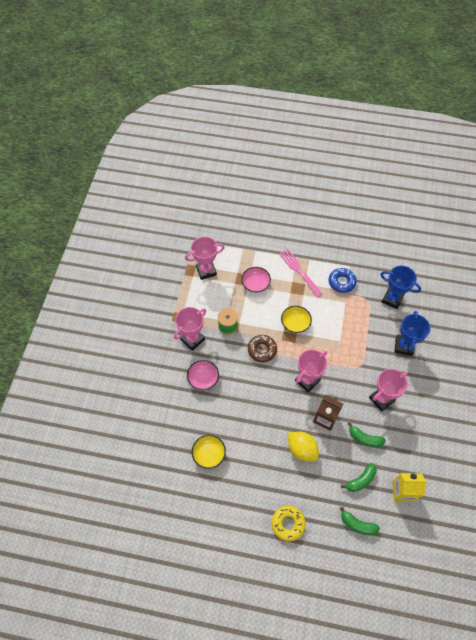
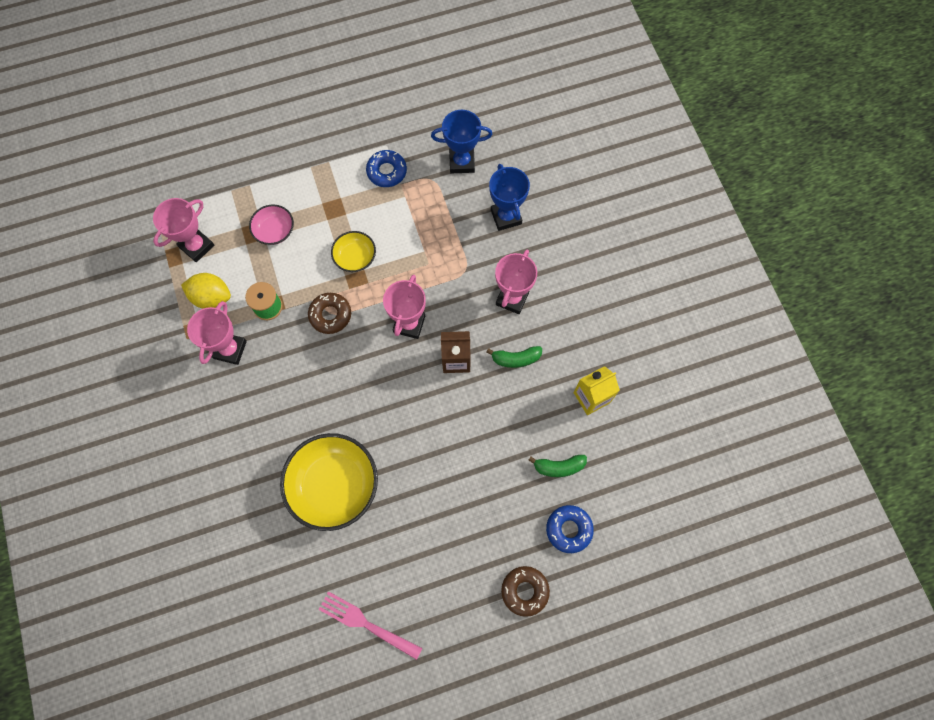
camera: 30 degrees left, 10 degrees up
(203, 378) = (273, 393): pink bowl -> none
(209, 454) = (334, 485): yellow bowl -> yellow bowl, size x1.93
(288, 524) = (477, 514): yellow donut -> none
(292, 593) = (524, 591): none -> brown donut
(299, 271) = (324, 184): pink fork -> pink fork (366, 624)
(302, 449) = (447, 414): yellow lemon -> yellow lemon (212, 297)
(343, 570) = (569, 529): none -> blue donut
(360, 480) = (536, 412): green banana -> none

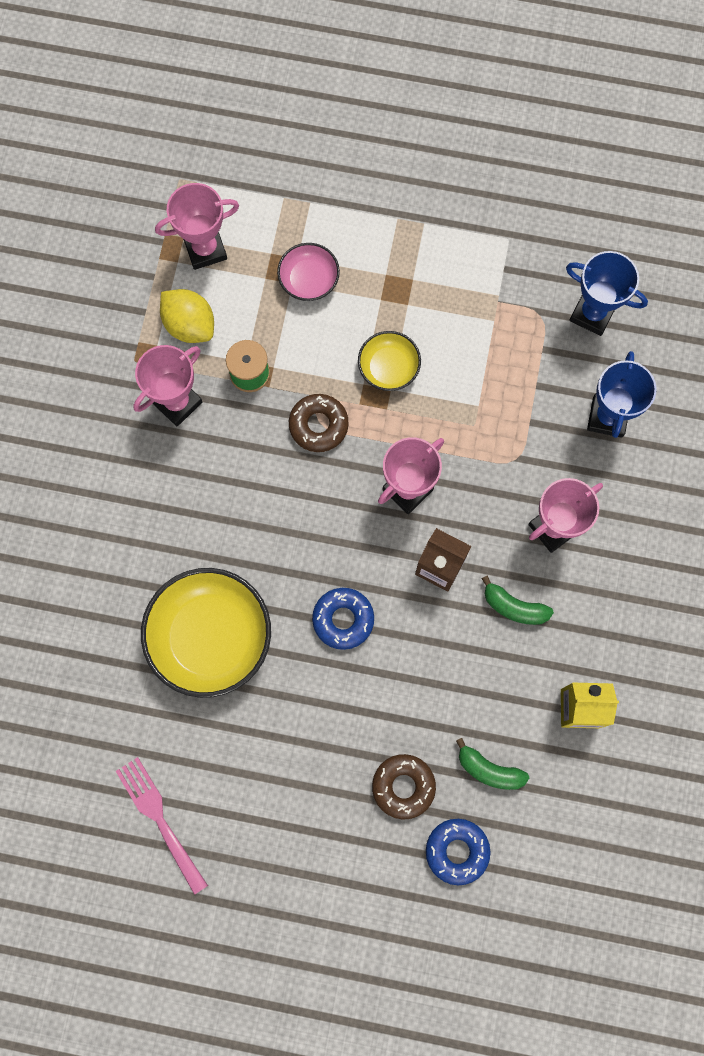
camera: 30 degrees right, 5 degrees up
(387, 171) = (489, 275): blue donut -> blue donut (343, 619)
(524, 591) = (362, 891): brown donut -> brown donut (403, 786)

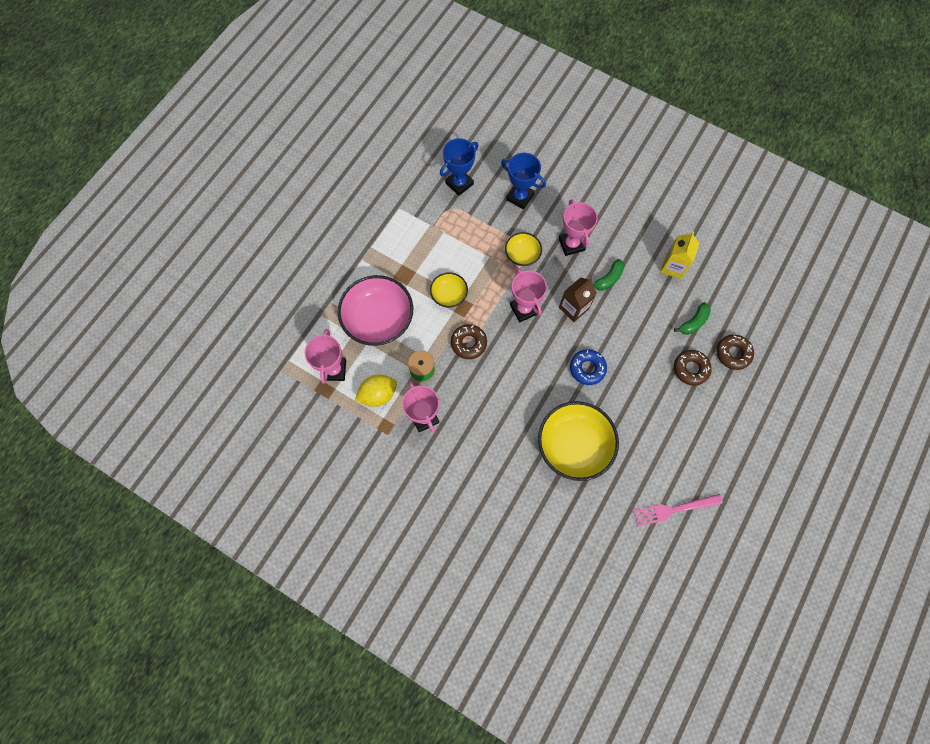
camera: 70 degrees left, 5 degrees down
(309, 279) = (378, 319): pink bowl -> pink bowl, size x1.93
(457, 851) = (733, 353): blue donut -> brown donut
(503, 455) = (522, 254): none -> yellow bowl

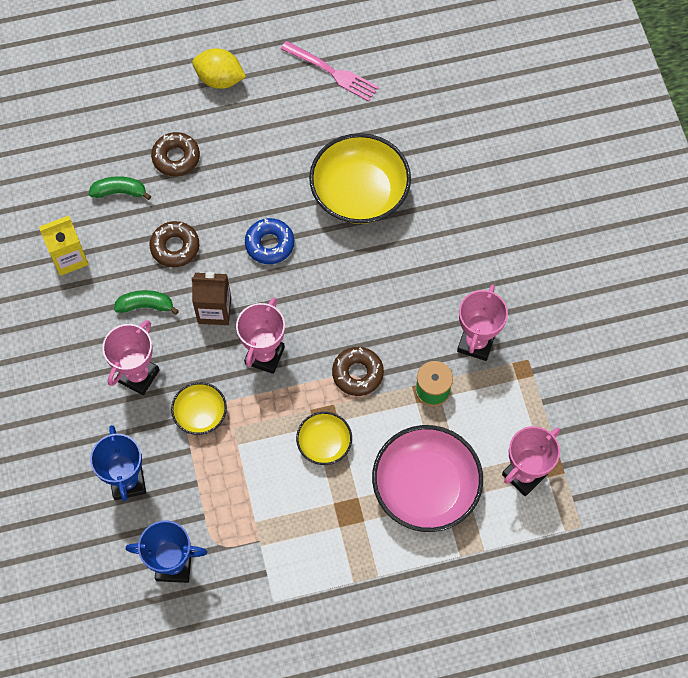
camera: 135 degrees left, 5 degrees down
(378, 394) = (501, 407): yellow lemon -> yellow lemon (220, 79)
(733, 353) = (121, 135): brown donut -> brown donut (175, 247)

